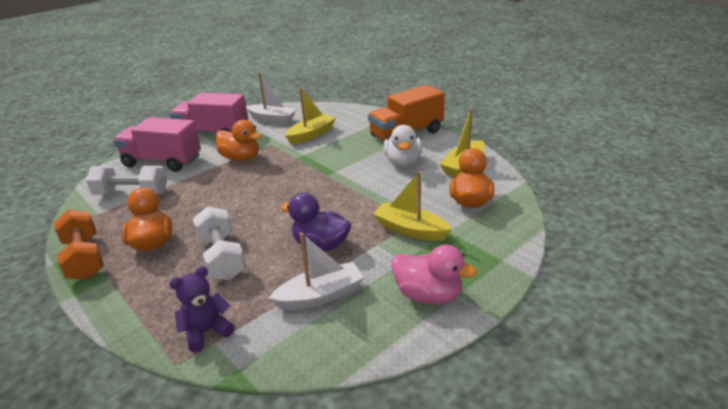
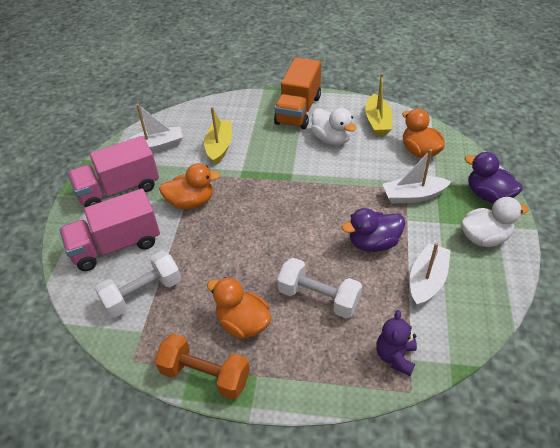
camera: 40 degrees left, 15 degrees up
(410, 230) = (413, 196): yellow boat -> white boat
(428, 295) = (484, 238): pink duck -> white duck
(488, 265) = (488, 195): none -> purple duck

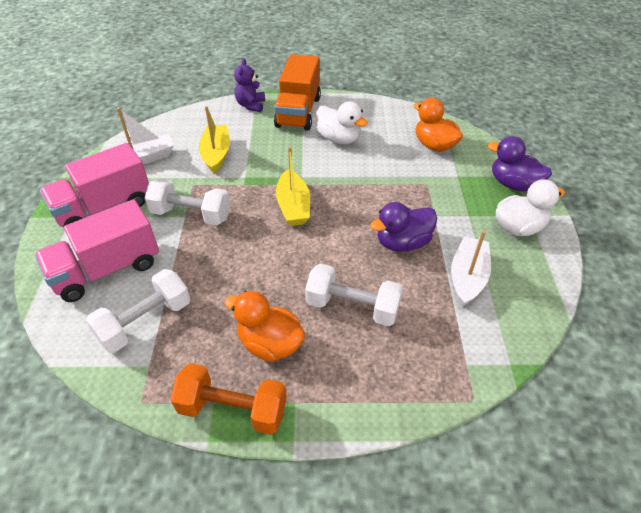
camera: 10 degrees left, 0 degrees up
(191, 202) = (191, 215): orange duck -> white dumbbell
(377, 122) = (385, 119): yellow boat -> yellow boat (293, 206)
(395, 356) = (449, 363): purple teddy bear -> purple teddy bear (251, 105)
(413, 196) = (436, 190): white boat -> none

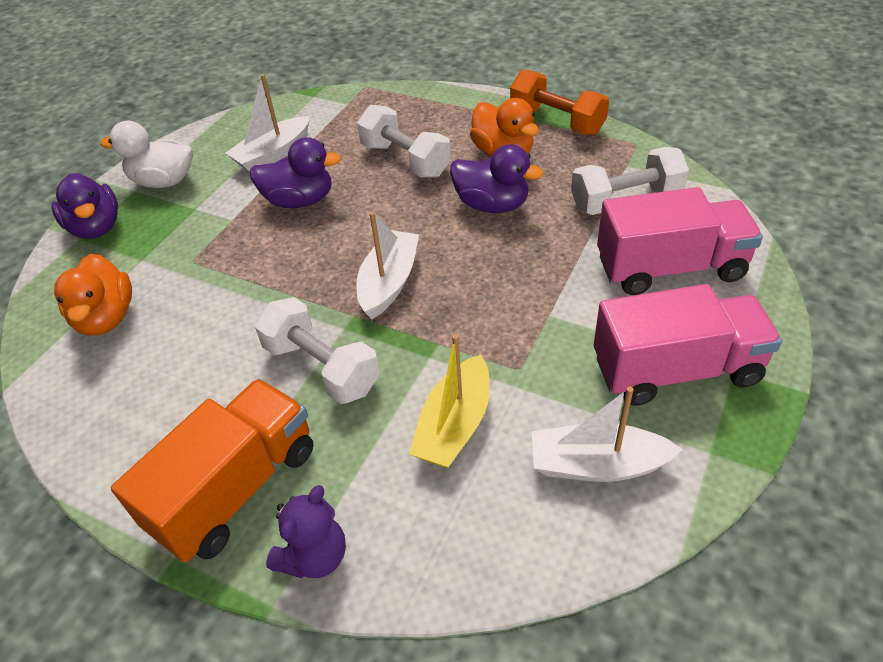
camera: 150 degrees left, 0 degrees up
(191, 215) = (538, 313): white dumbbell -> white dumbbell (322, 367)
(254, 283) = (492, 205): none -> purple duck
(293, 206) = (389, 282): yellow boat -> white boat
(339, 139) = (226, 384): white duck -> none

